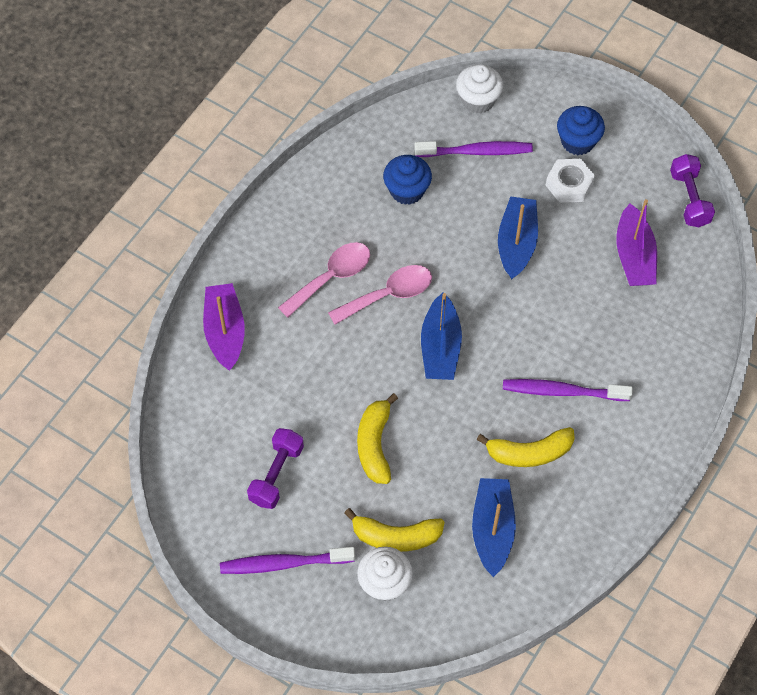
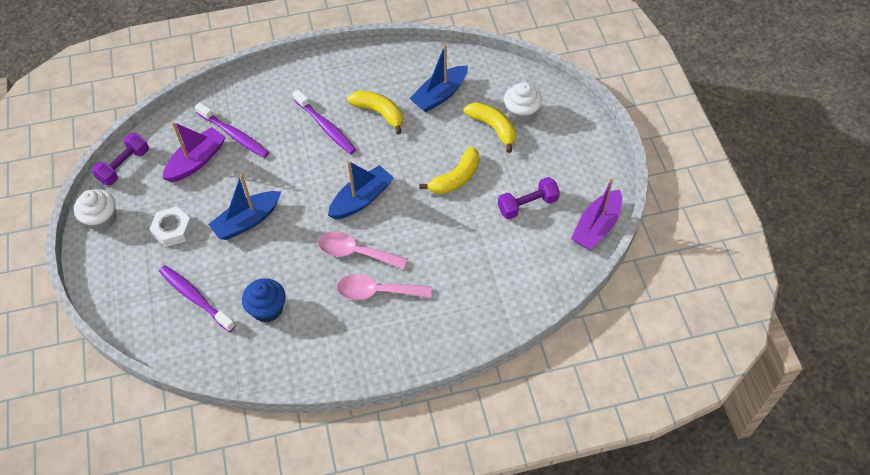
camera: 135 degrees left, 5 degrees down
(225, 332) = (478, 311): purple boat -> purple boat (596, 226)
(284, 563) = (567, 159): purple toothbrush -> purple toothbrush (234, 135)
(478, 100) = (148, 333): white cupcake -> white cupcake (101, 219)
(577, 141) = (131, 251): blue cupcake -> none

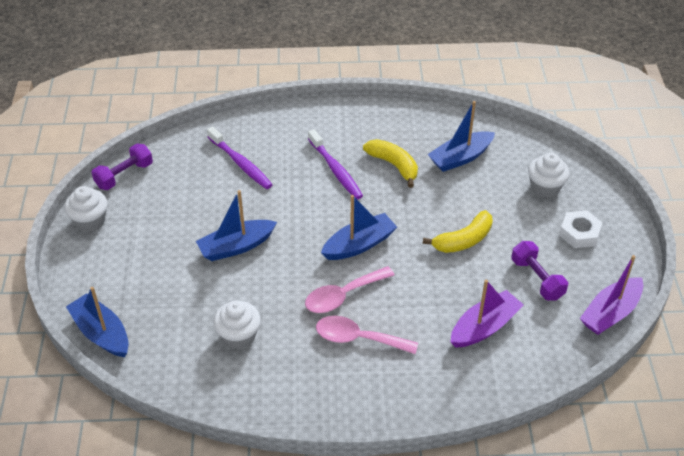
camera: 10 degrees right, 10 degrees down
(138, 330) = (101, 333): none -> blue boat
(172, 230) = (158, 242): white nut -> white nut (579, 233)
(195, 298) = (166, 312): purple toothbrush -> none
(196, 161) = (197, 182): purple boat -> purple boat (484, 327)
(267, 309) = (239, 336): blue cupcake -> white cupcake
(355, 252) = (343, 296): pink spoon -> pink spoon turned 60 degrees counterclockwise
(493, 128) = (512, 197): yellow banana -> none
(527, 205) = (537, 279): purple dumbbell -> purple dumbbell turned 75 degrees clockwise

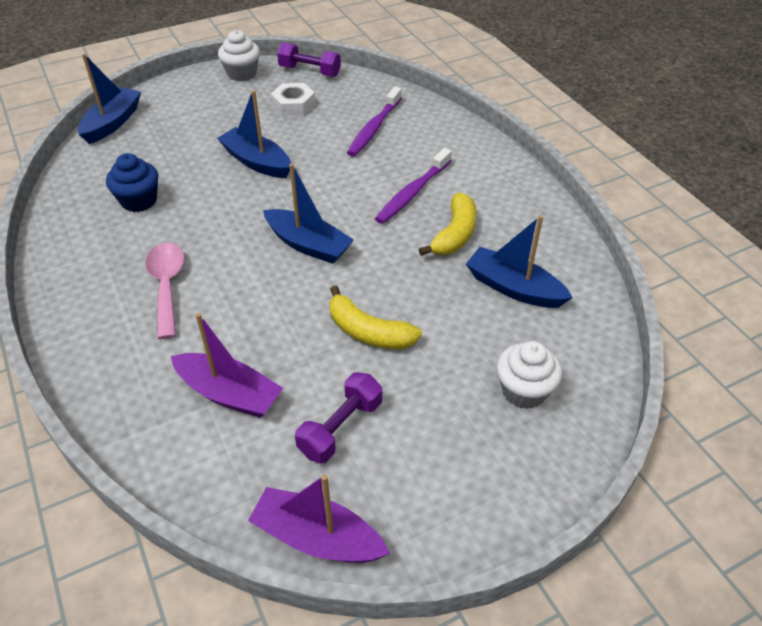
camera: 65 degrees right, 0 degrees up
(239, 336) = (139, 201): white cupcake -> blue cupcake
(343, 296) = (225, 255): pink spoon -> none
(579, 233) = (458, 456): white nut -> white nut (293, 104)

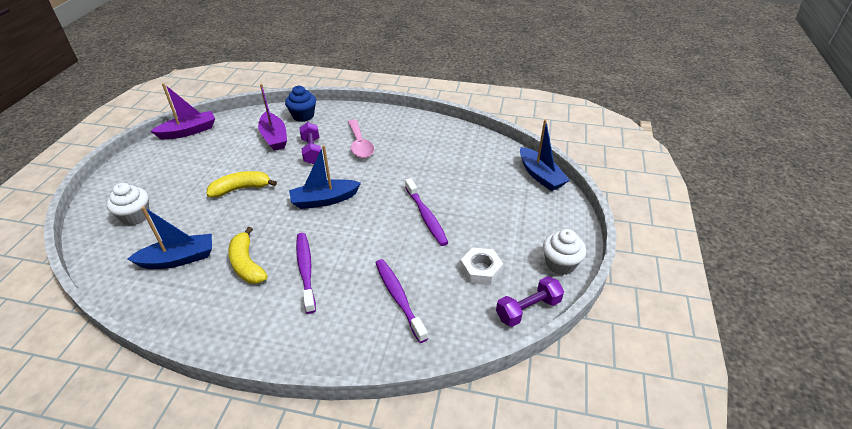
camera: 130 degrees right, 5 degrees down
(139, 201) = (440, 158): blue cupcake -> blue cupcake (303, 116)
(167, 286) = (360, 145): pink spoon -> pink spoon turned 45 degrees clockwise
(229, 394) = (274, 137): purple boat -> purple boat turned 90 degrees counterclockwise
(257, 162) = (426, 216): blue boat -> purple toothbrush
(340, 428) = (214, 156): purple dumbbell -> purple dumbbell (312, 151)

